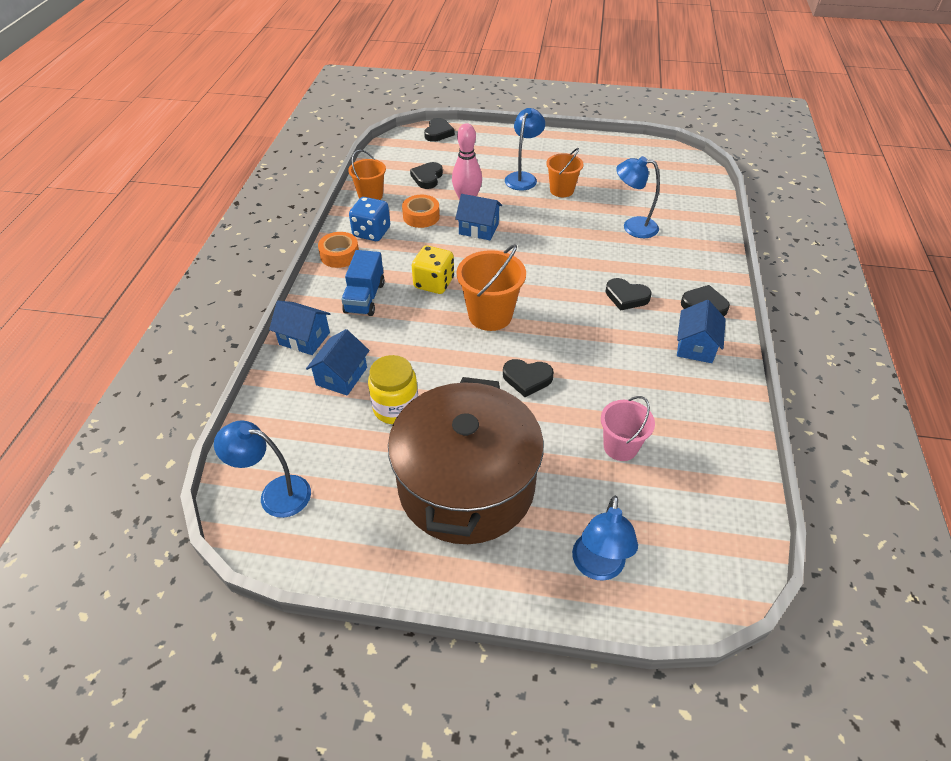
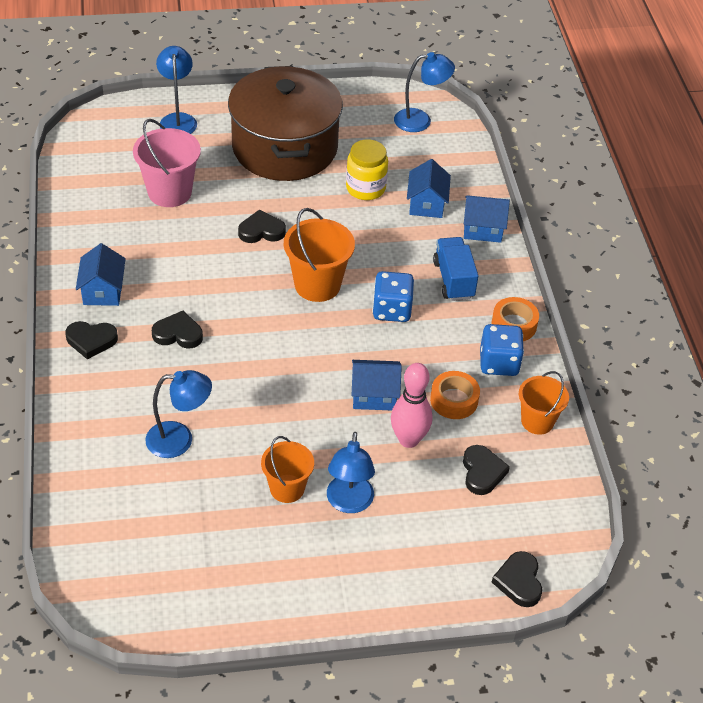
camera: 160 degrees right, 0 degrees up
(434, 283) = (391, 310): yellow dice -> blue dice
(620, 447) = (169, 192): pink bucket -> pink bucket, size x1.52

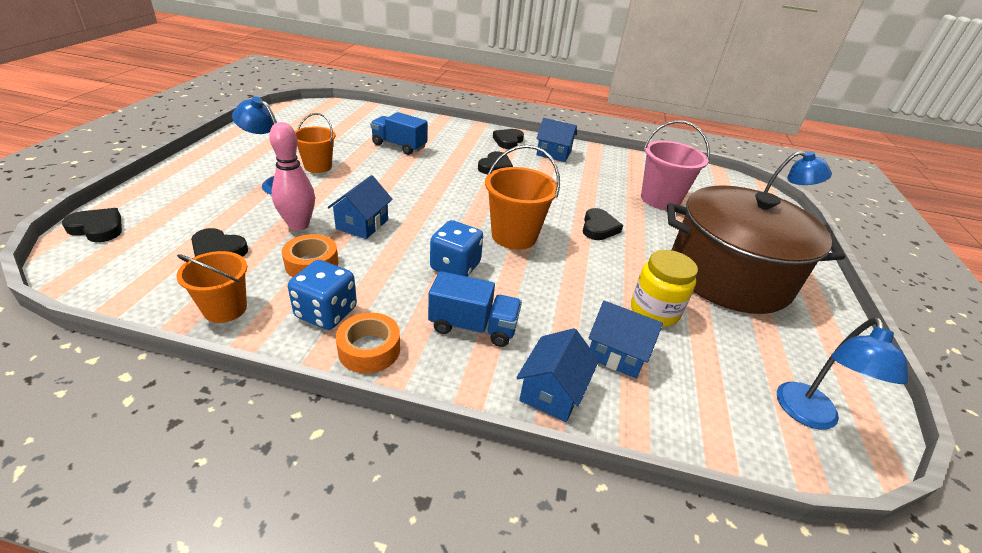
camera: 110 degrees right, 10 degrees down
(179, 440) = (399, 146): blue lamp -> blue truck

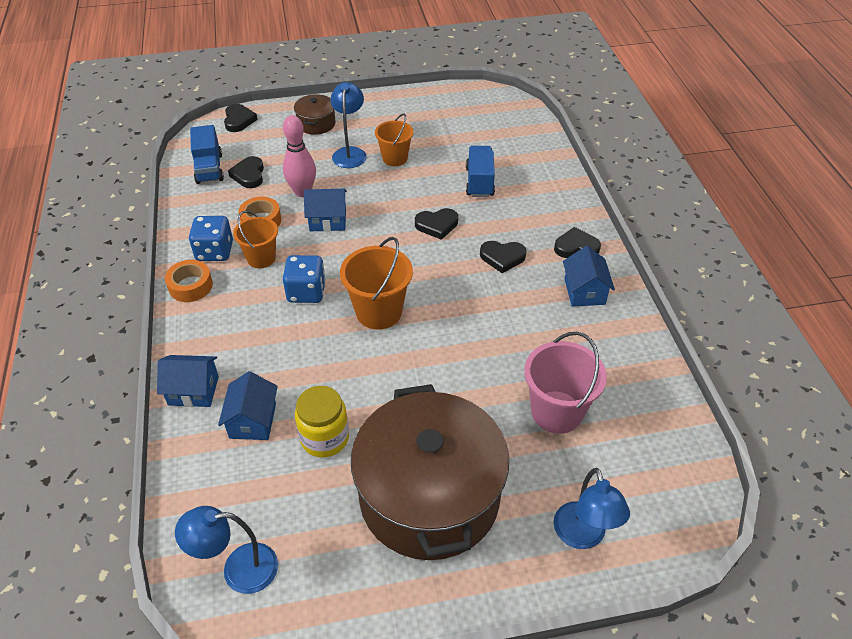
camera: 70 degrees right, 10 degrees up
(197, 185) = (316, 124): none -> brown pot
(225, 309) = (195, 210): orange bucket -> orange bucket (261, 258)
(473, 326) = (239, 327): blue truck -> blue truck (209, 168)
(598, 228) = (442, 369): black heart -> black heart (437, 225)

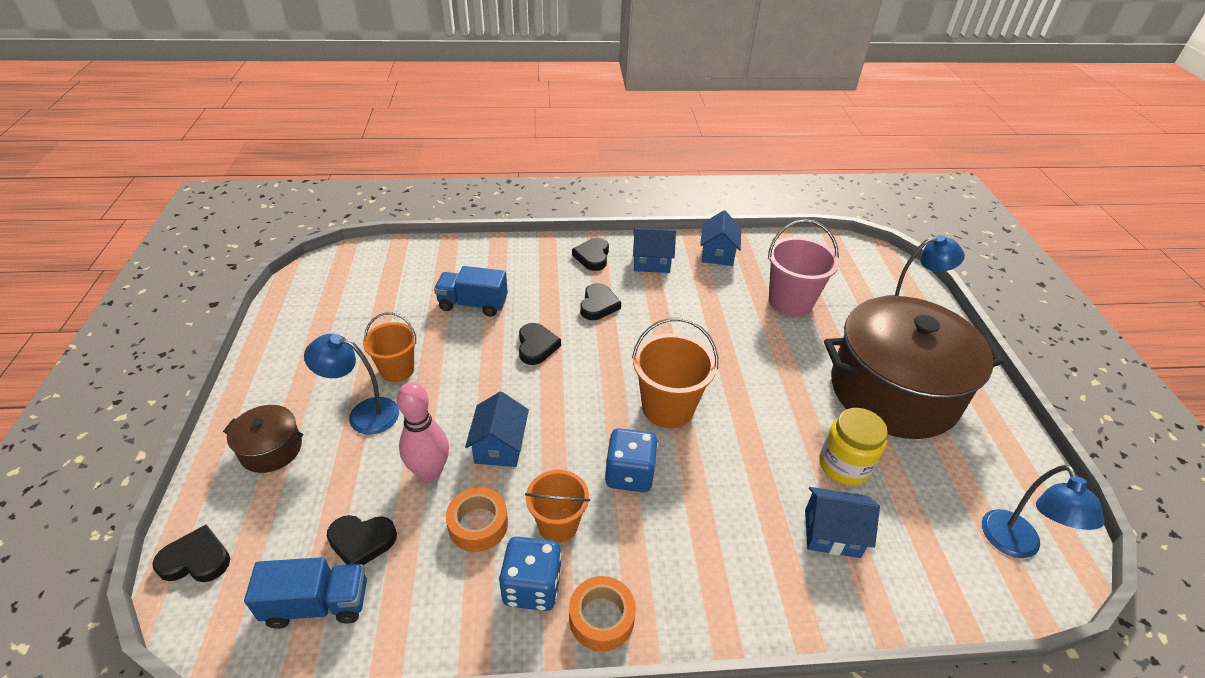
camera: 85 degrees left, 5 degrees down
(193, 391) = (794, 602): blue house -> blue house (717, 254)

